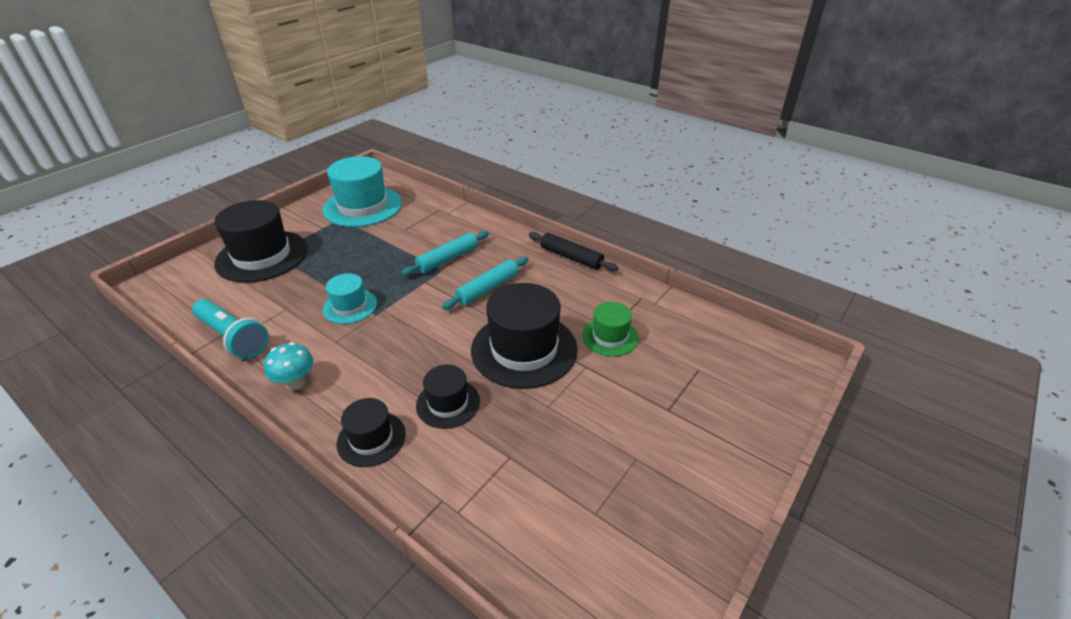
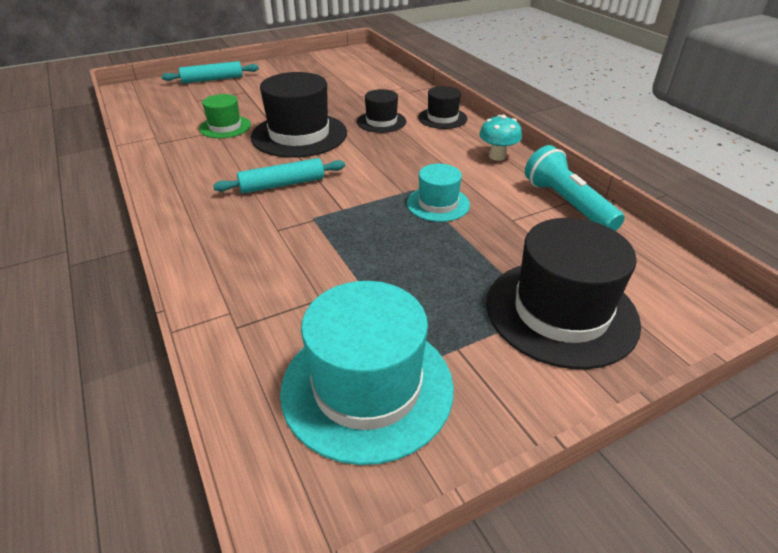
camera: 155 degrees left, 0 degrees up
(447, 259) = (296, 229): turquoise rolling pin -> turquoise rolling pin (212, 79)
(571, 257) = (159, 192): black rolling pin -> none

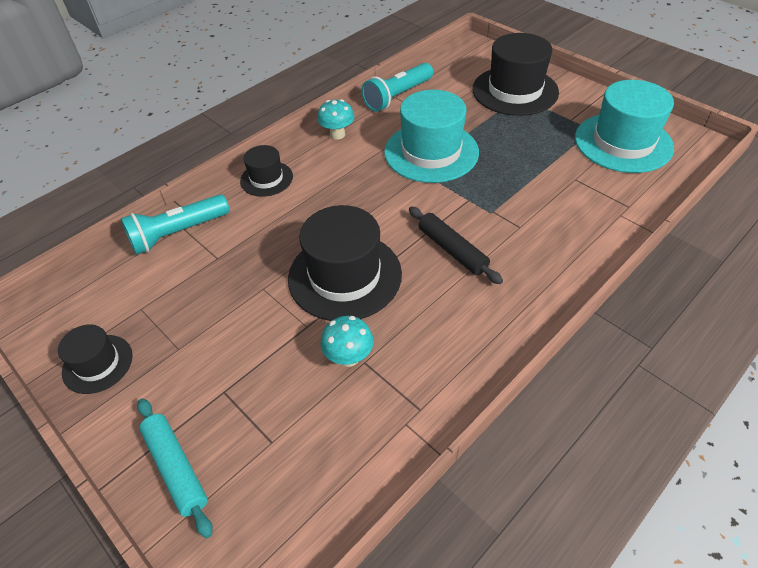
camera: 105 degrees left, 10 degrees up
(225, 127) = (349, 357): green hat -> turquoise mushroom
(282, 184) = (452, 250): turquoise rolling pin -> black rolling pin
(381, 121) = (288, 220): black hat -> black hat (97, 363)
(397, 86) = (178, 233): none -> turquoise flashlight
(438, 204) = (431, 152): turquoise hat -> turquoise hat, size x1.84

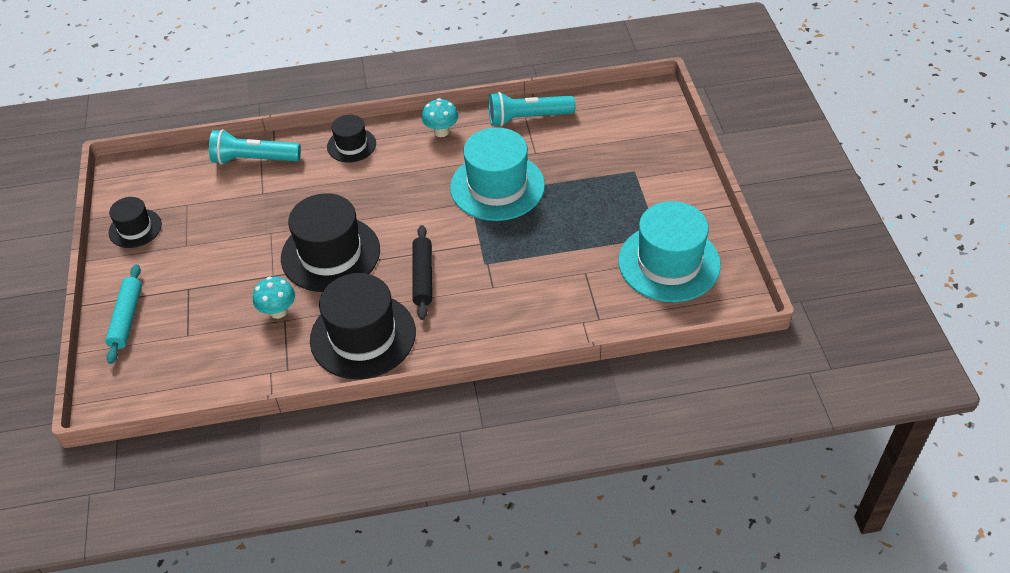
camera: 35 degrees right, 0 degrees up
(515, 91) = (636, 163): black hat -> black hat (363, 336)

